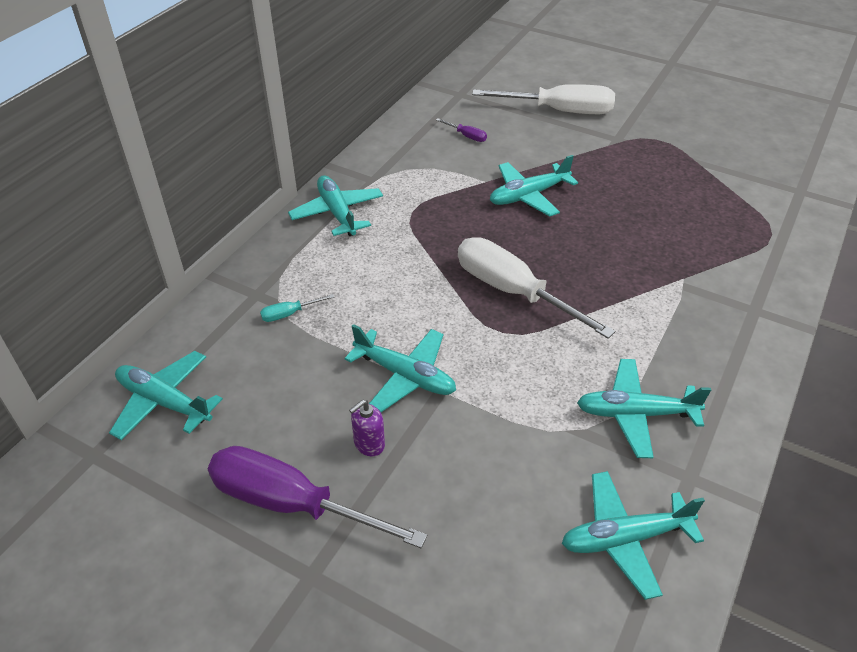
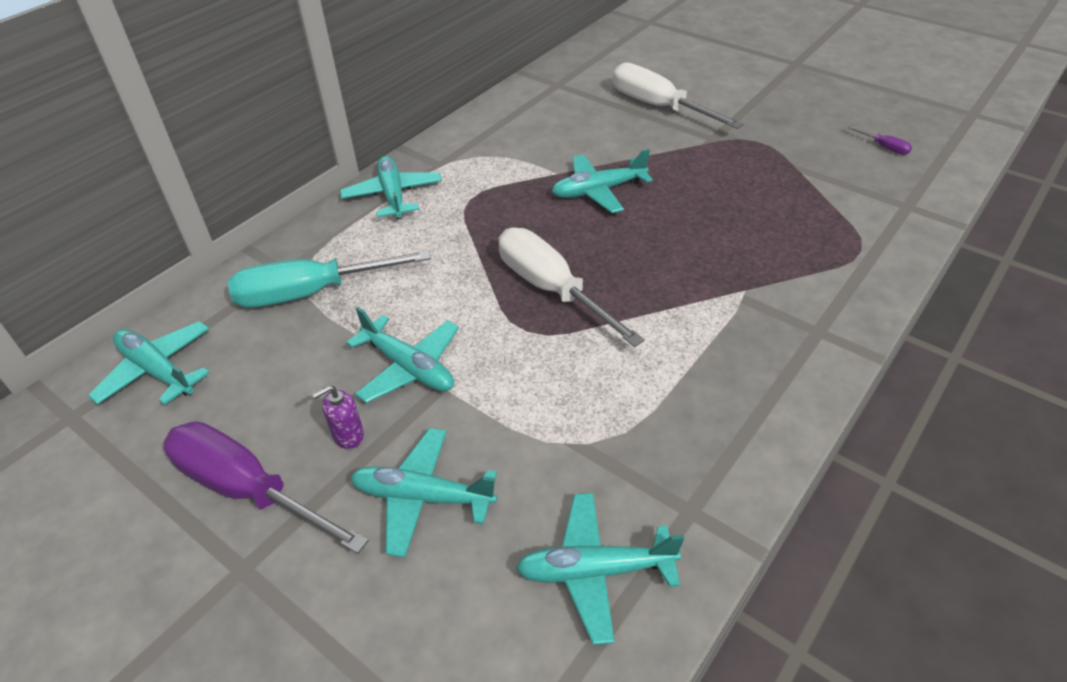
camera: 10 degrees right, 0 degrees up
(289, 314) = (310, 293): turquoise screwdriver -> turquoise screwdriver, size x2.48
(467, 136) = (551, 126): purple screwdriver -> purple screwdriver (884, 147)
(559, 111) = (658, 107): white screwdriver -> white screwdriver turned 150 degrees counterclockwise
(635, 414) = (648, 433): turquoise plane -> turquoise plane (422, 497)

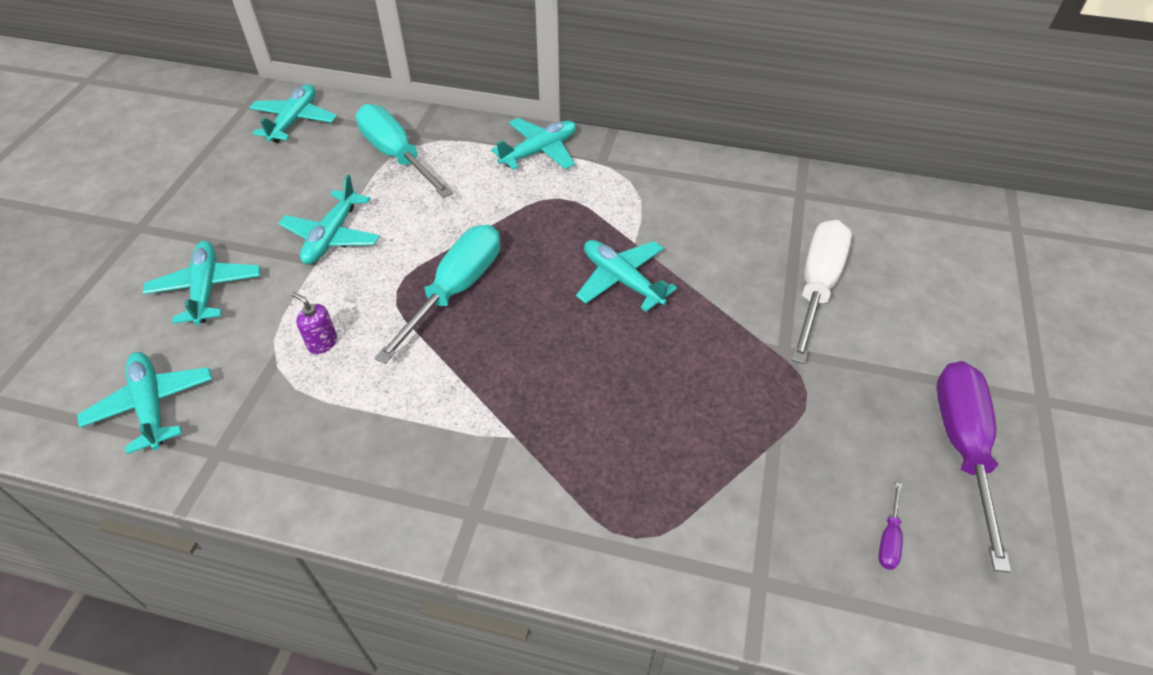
camera: 65 degrees right, 5 degrees up
(247, 489) = (200, 203): purple screwdriver -> purple screwdriver (962, 447)
(348, 435) = (256, 231): purple soap dispenser -> purple soap dispenser (322, 343)
(551, 289) = (456, 289): white screwdriver -> turquoise screwdriver

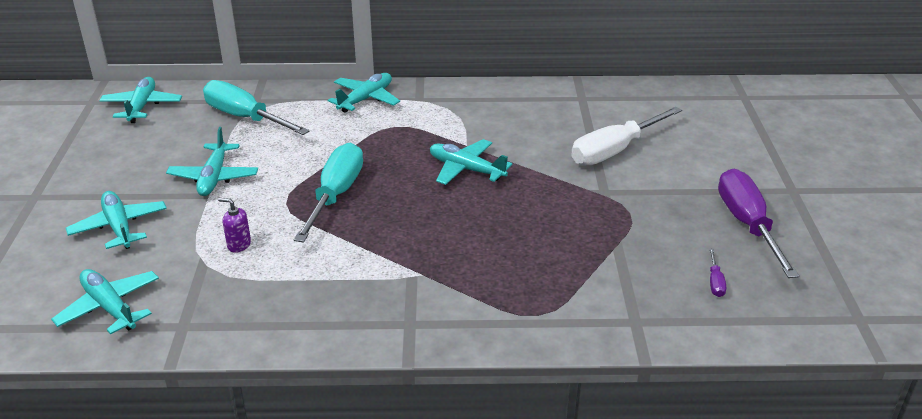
camera: 15 degrees left, 15 degrees down
(817, 286) = (614, 151): white screwdriver -> white screwdriver turned 135 degrees counterclockwise

